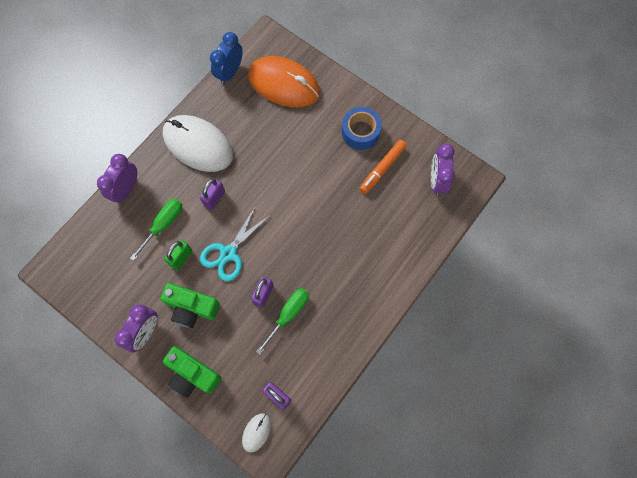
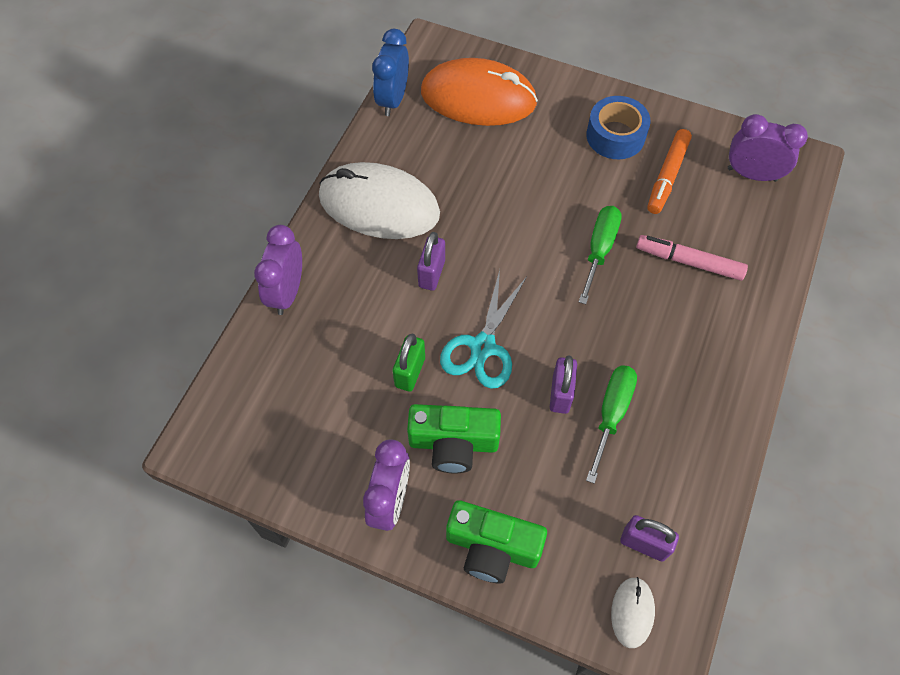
camera: 15 degrees left, 10 degrees down
(164, 224) = (365, 330): green screwdriver -> green screwdriver (599, 249)
(372, 230) = (689, 262): none -> pink marker
(437, 180) = (752, 174): purple clock -> purple clock turned 120 degrees clockwise

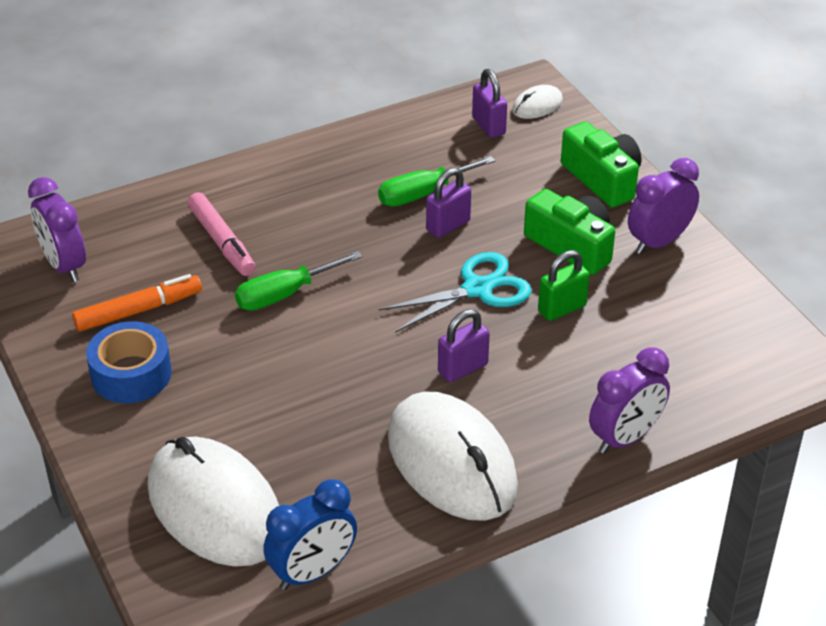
camera: 140 degrees left, 20 degrees down
(478, 97) = (214, 507): orange mouse -> white mouse

